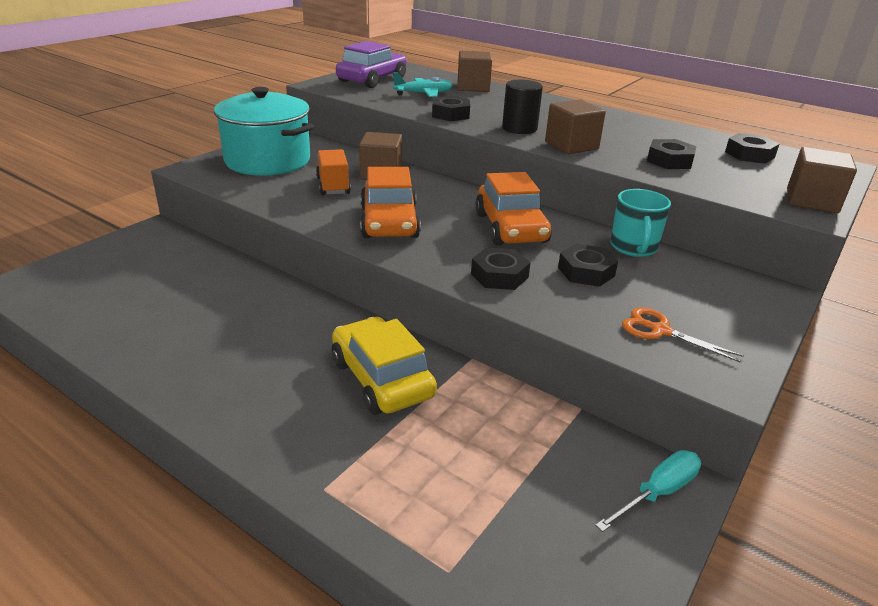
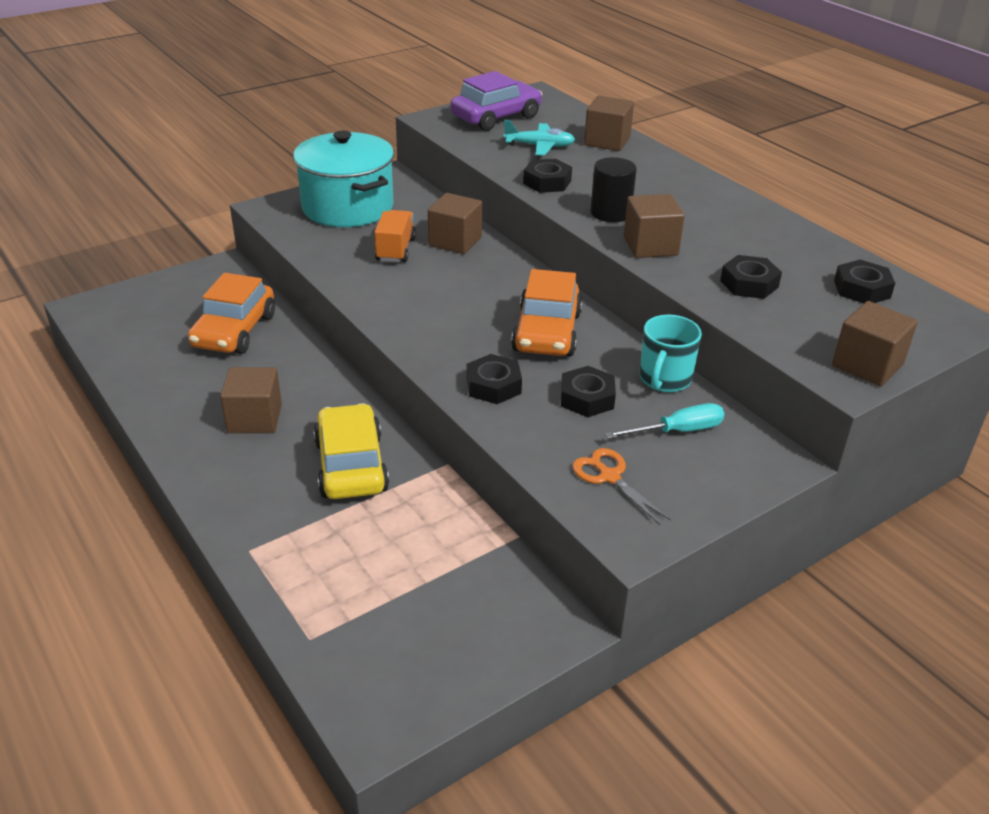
camera: 20 degrees right, 5 degrees up
(257, 354) = (255, 419): none -> brown cube
(389, 222) = (425, 304): orange car -> orange car (234, 331)
(657, 493) = (532, 627): turquoise screwdriver -> turquoise screwdriver (678, 431)

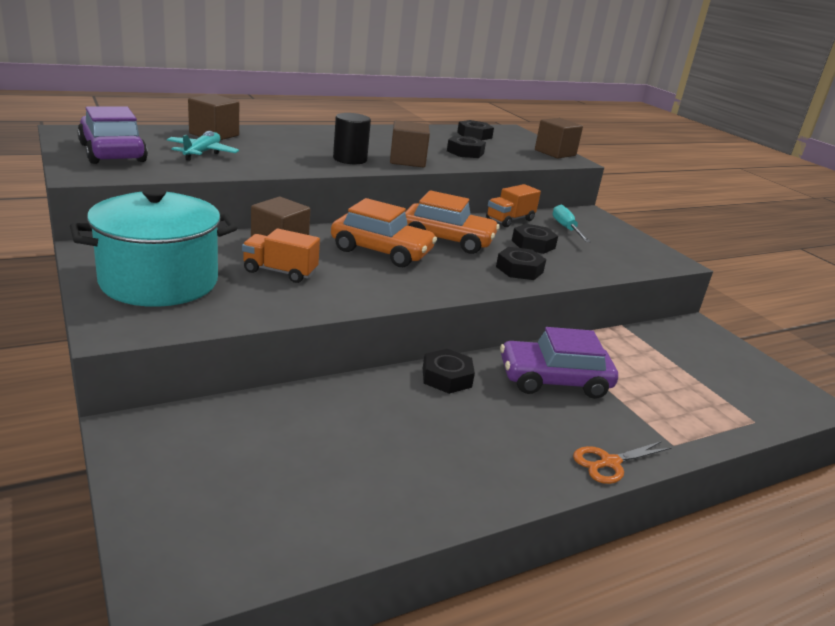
camera: 85 degrees left, 10 degrees down
(234, 331) = (307, 430): orange car -> orange car (381, 251)
(255, 419) = (484, 428): brown cube -> none
(351, 465) = (554, 380): yellow car -> purple car
(547, 182) = (280, 164): black nut -> black nut (446, 377)
(609, 477) = (617, 255): orange scissors -> orange scissors (609, 463)
(664, 379) = (510, 220): turquoise mug -> orange truck

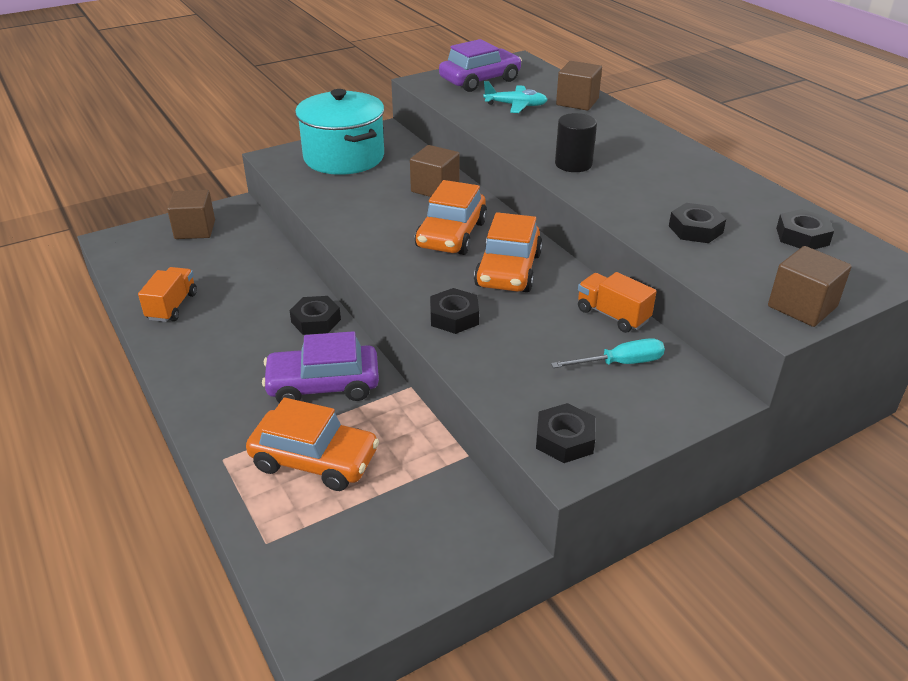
camera: 90 degrees right, 10 degrees up
(280, 272) = (381, 195): orange truck -> orange truck (172, 306)
(407, 161) = (606, 194): brown cube -> brown cube (195, 230)
(533, 244) = (538, 330): black nut -> black nut (564, 439)
(554, 380) = (323, 385): purple car -> purple car turned 90 degrees counterclockwise
(609, 463) = (196, 409): orange scissors -> none
(654, 392) = (314, 460): none -> orange car

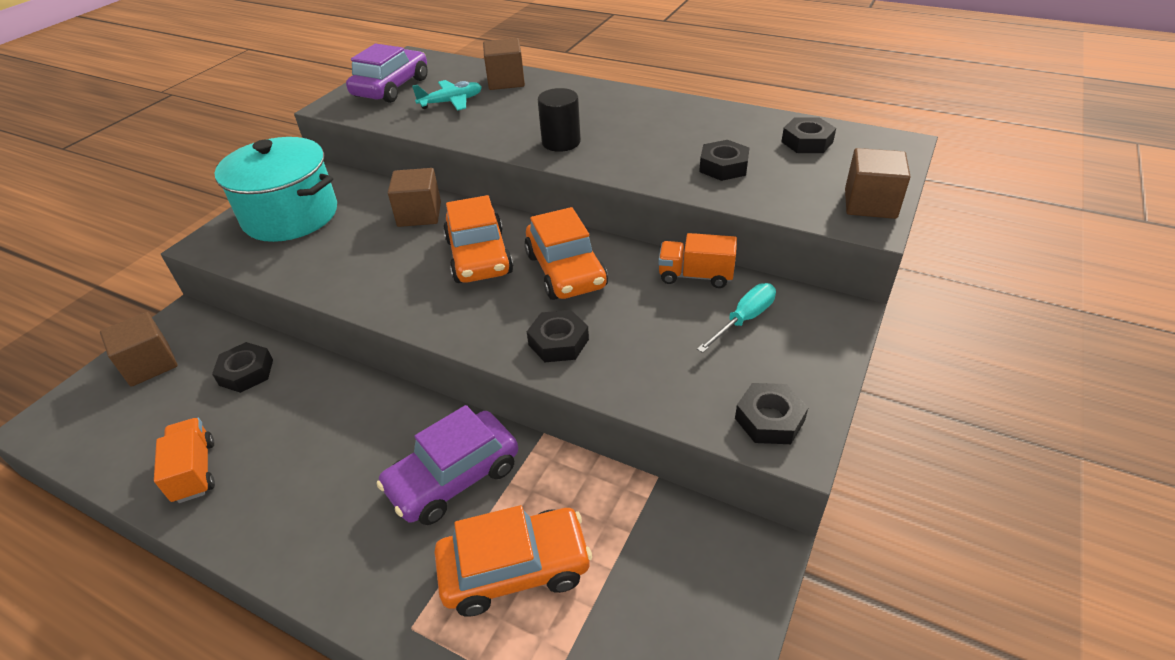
camera: 30 degrees left, 5 degrees up
(316, 321) = (385, 408): black nut -> black nut (246, 372)

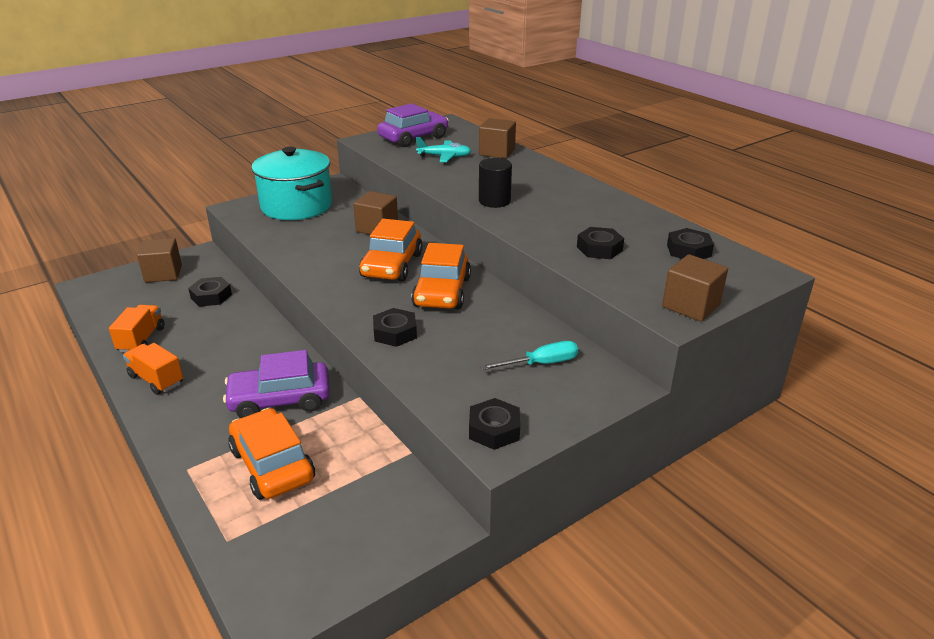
camera: 25 degrees right, 10 degrees down
(515, 568) = (272, 465): orange car -> orange car turned 135 degrees counterclockwise
(695, 276) = (533, 324): orange truck -> orange truck (156, 380)

